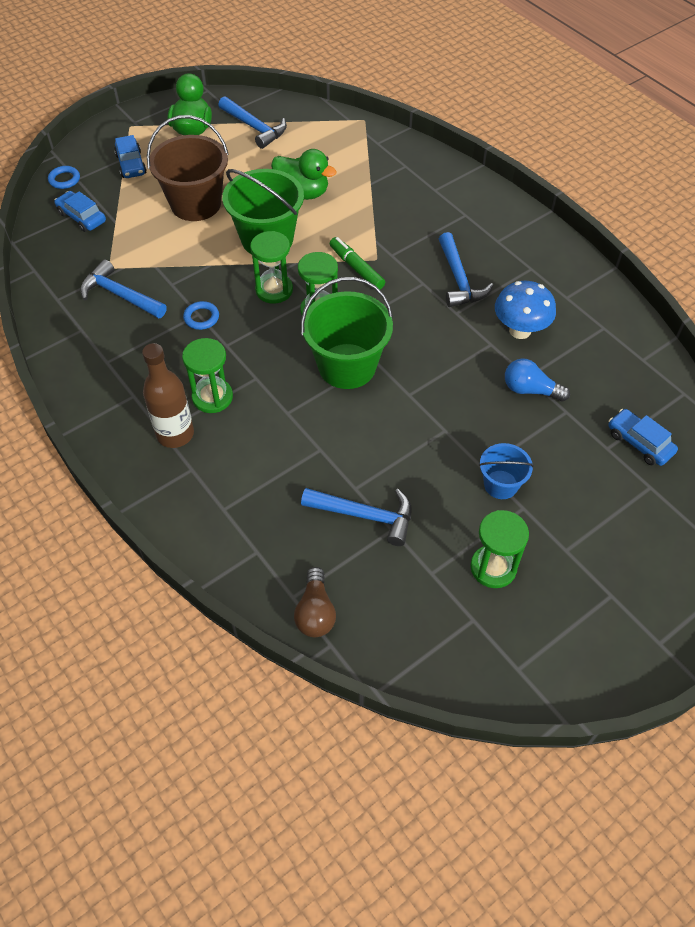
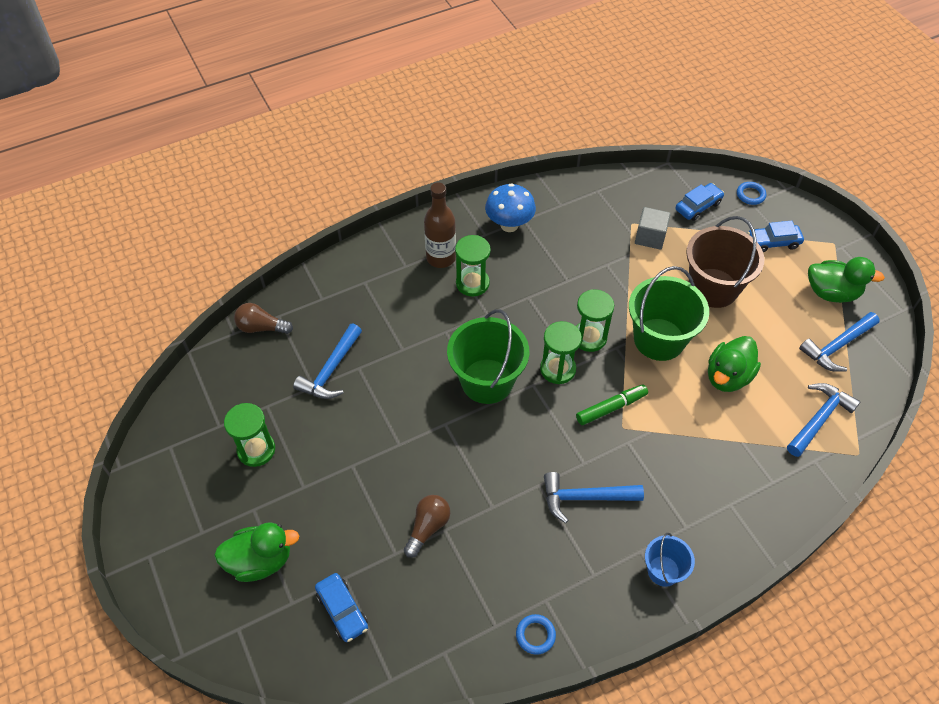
camera: 100 degrees right, 0 degrees up
(120, 295) = (596, 230): blue hammer -> blue hammer (819, 419)
(129, 252) = (650, 237): none -> grey cube
(201, 317) = (562, 282): blue ring -> blue ring (535, 635)
(500, 484) = (331, 475): blue bucket -> blue bucket (663, 571)
(520, 330) = (505, 539): blue mushroom -> blue mushroom (509, 225)
(530, 390) = (428, 528): blue light bulb -> brown light bulb
(620, 527) = (260, 561): none -> green duck
(639, 442) = (342, 610): blue car -> blue car turned 90 degrees clockwise

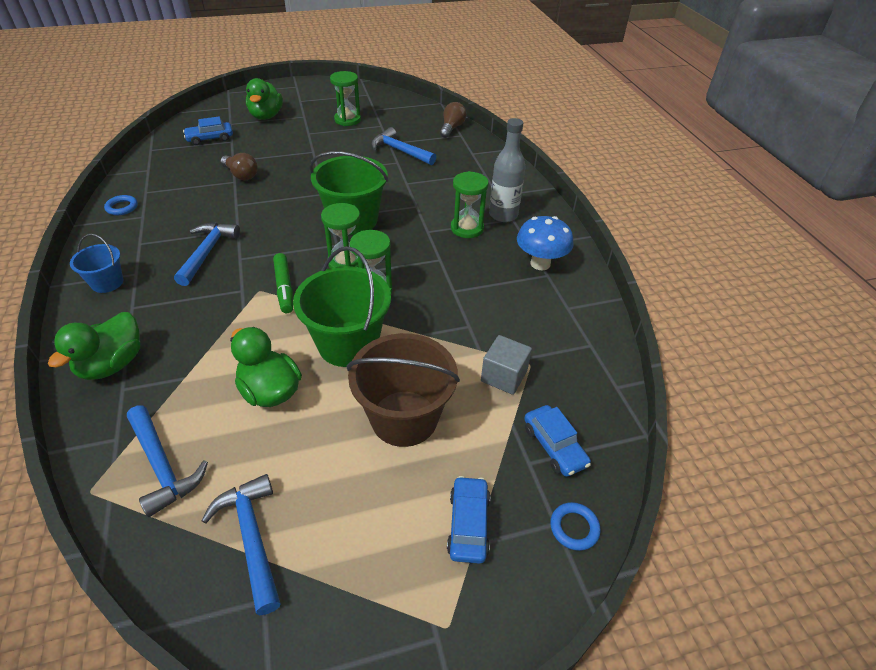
camera: 100 degrees right, 10 degrees down
(441, 258) = (503, 215): brown bottle -> grey bottle
(831, 293) = (347, 573): green duck -> green duck (112, 364)

